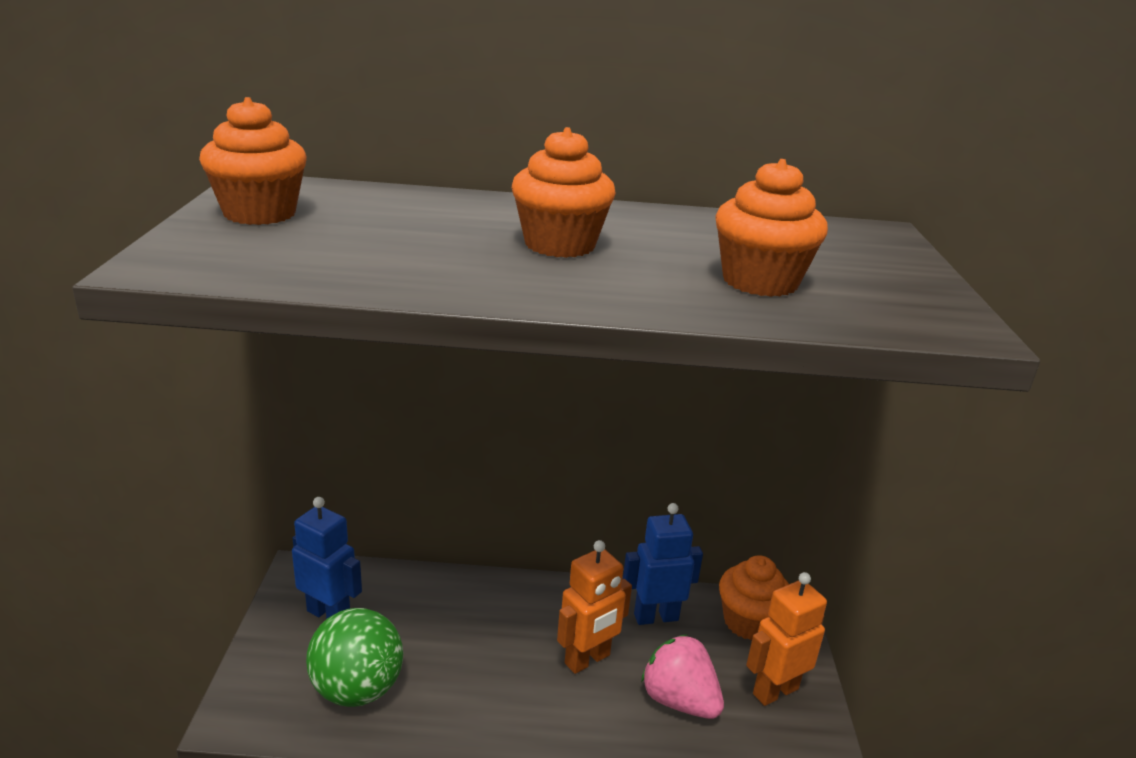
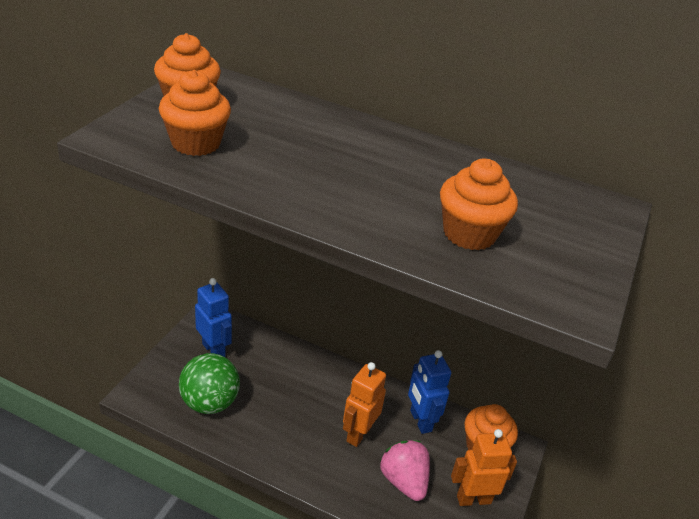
camera: 20 degrees right, 10 degrees up
(560, 245) = (357, 170): orange cupcake -> orange cupcake (196, 143)
(587, 660) = (358, 434): orange robot -> orange robot turned 135 degrees clockwise
(656, 617) = (420, 421): blue robot -> blue robot turned 120 degrees counterclockwise

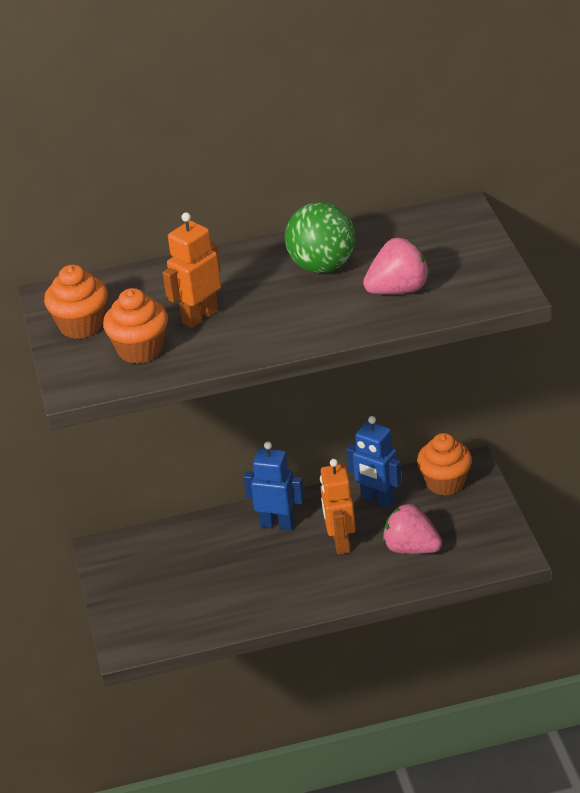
camera: 30 degrees left, 0 degrees up
(209, 403) = (194, 608): green ball -> green ball (322, 266)
(214, 350) = (143, 570): blue robot -> blue robot (277, 524)
(469, 234) = (398, 290): orange cupcake -> pink strawberry
(473, 499) = (474, 523): orange robot -> orange robot (199, 317)

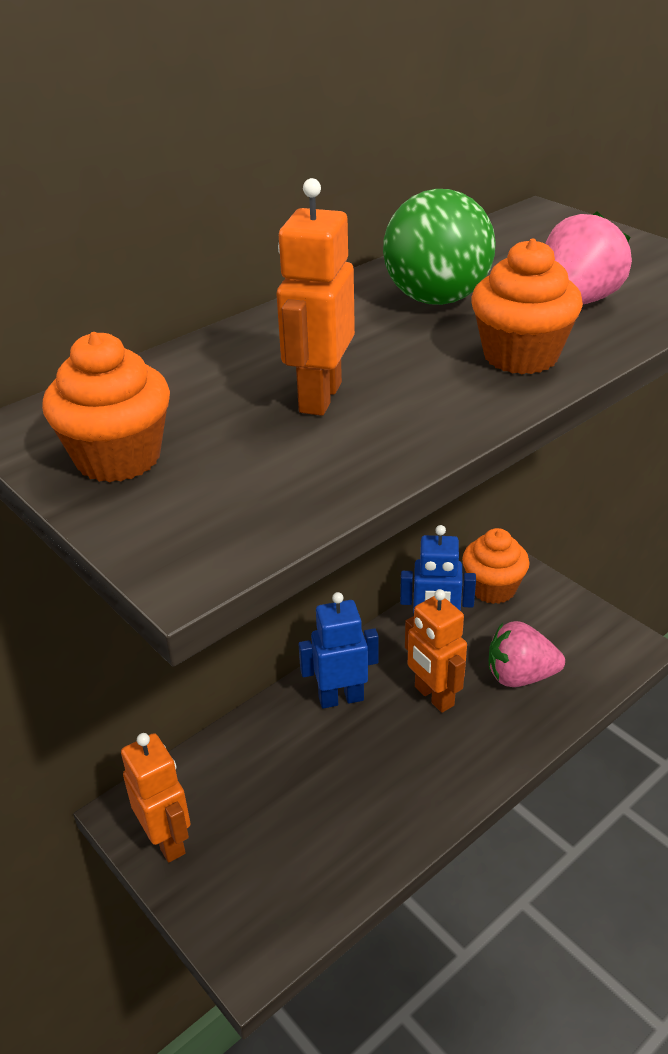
camera: 30 degrees left, 0 degrees up
(116, 571) = (167, 840): none -> orange robot
(140, 350) = (263, 469): orange cupcake -> orange cupcake (520, 356)

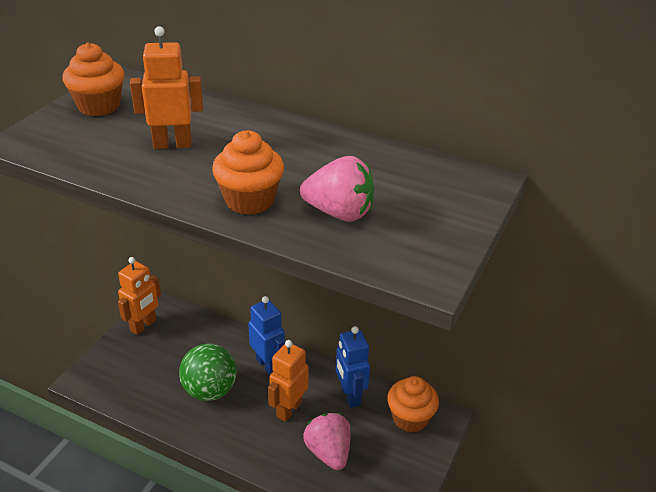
camera: 65 degrees right, 0 degrees up
(436, 299) = (312, 160): green ball -> green ball (210, 390)

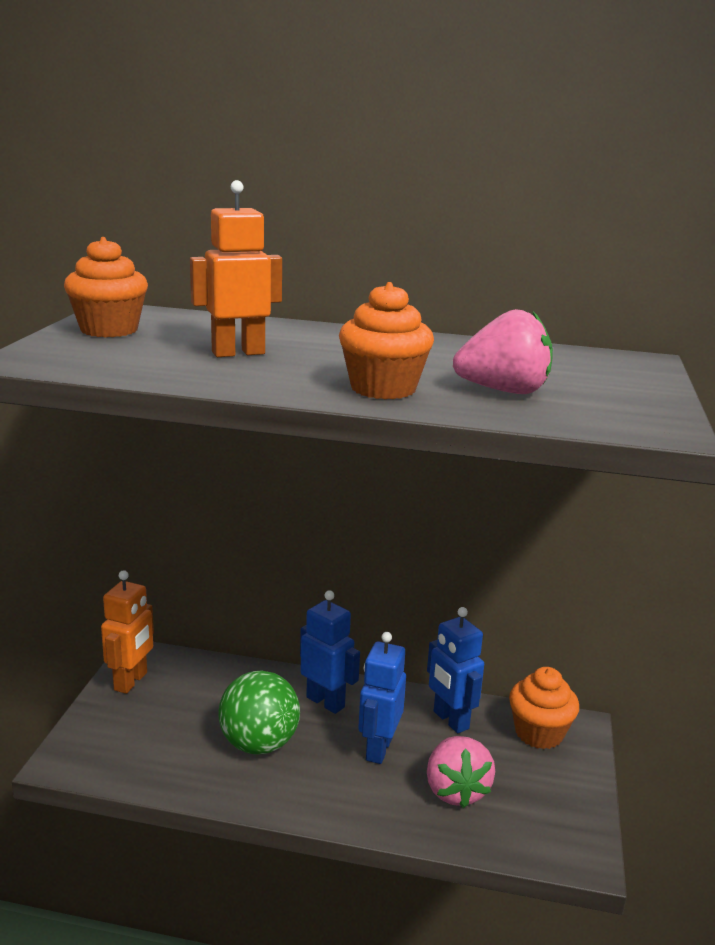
camera: 15 degrees left, 15 degrees down
(289, 409) = (378, 749): orange robot -> blue robot
(328, 452) = (456, 790): pink strawberry -> pink strawberry turned 150 degrees counterclockwise

